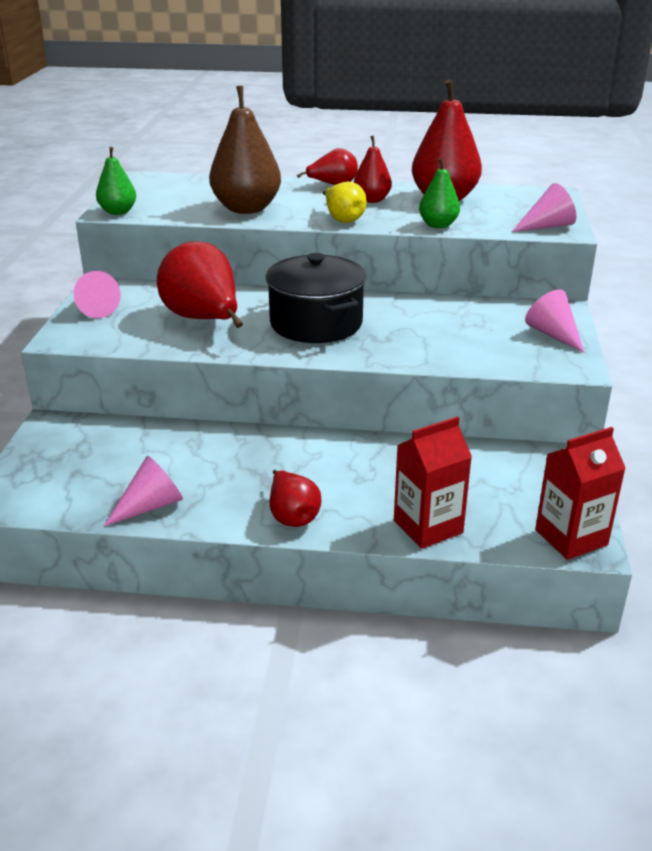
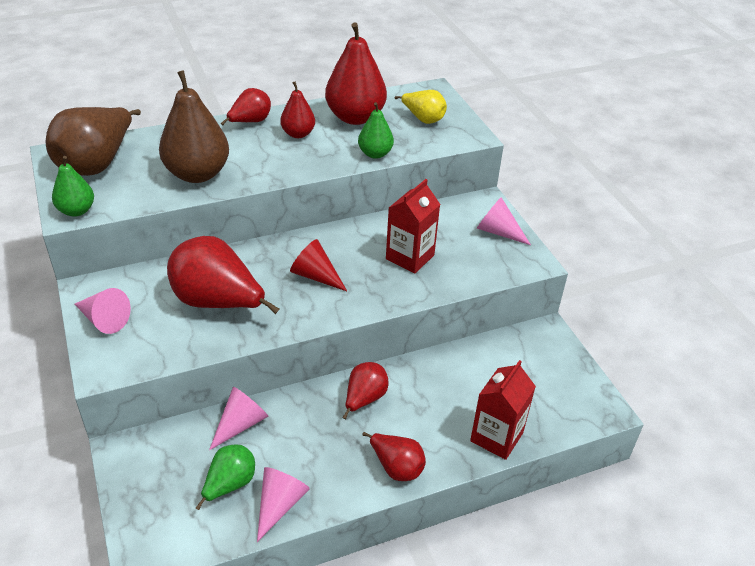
camera: 30 degrees left, 10 degrees up
(119, 476) = (229, 484): none -> green pear
(166, 188) = (97, 164): none -> brown pear
(308, 453) = (364, 399): none -> red pear
(316, 323) = (315, 276): black pot -> red cone
(343, 219) = (293, 166): yellow pear -> yellow pear (423, 119)
(547, 226) = (456, 133): pink cone -> pink cone (241, 424)
(571, 537) = (591, 407): red carton -> red carton (410, 257)

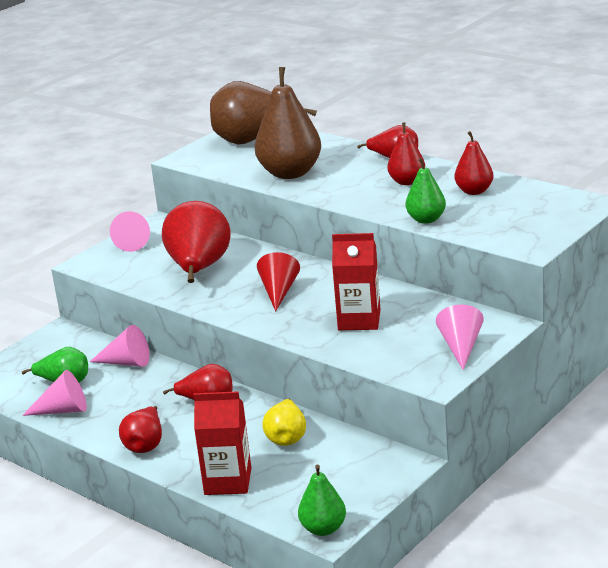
camera: 65 degrees right, 15 degrees down
(76, 211) = (189, 159): green pear -> green pear (323, 529)
(355, 117) = (474, 191): red pear -> red pear, size x0.55
(423, 119) = (524, 217): yellow pear -> yellow pear (287, 438)

